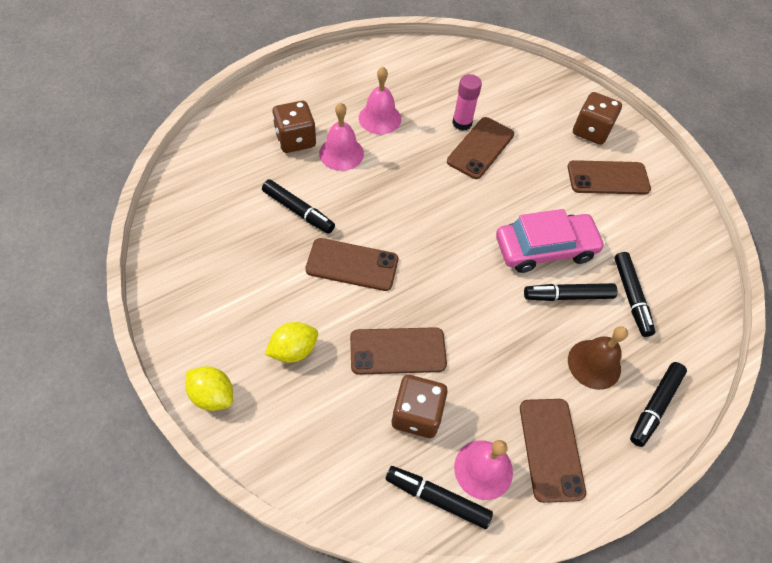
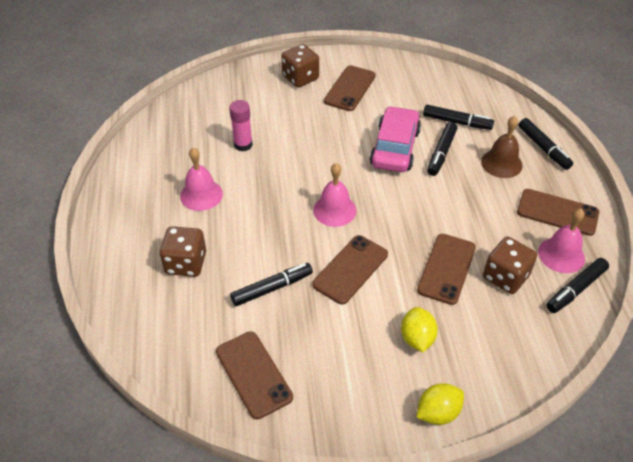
camera: 60 degrees left, 10 degrees down
(341, 153) = (224, 235): pink bell -> pink bell (334, 210)
(480, 148) = (277, 144): brown phone -> brown phone (253, 374)

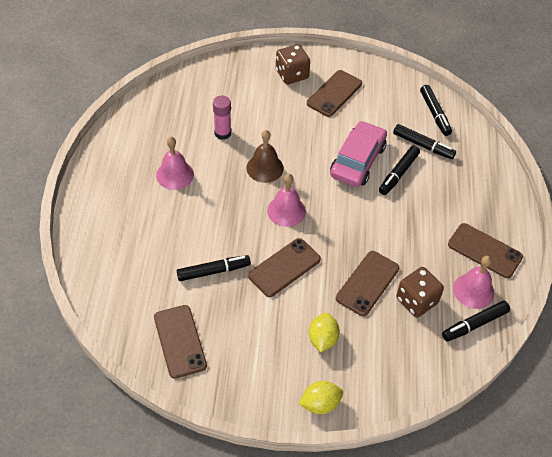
camera: 10 degrees right, 5 degrees up
(186, 263) = (147, 235): brown dice -> none
(501, 163) = (450, 194): brown bell -> brown bell (265, 168)
(543, 148) = (495, 186): black marker -> black marker (434, 114)

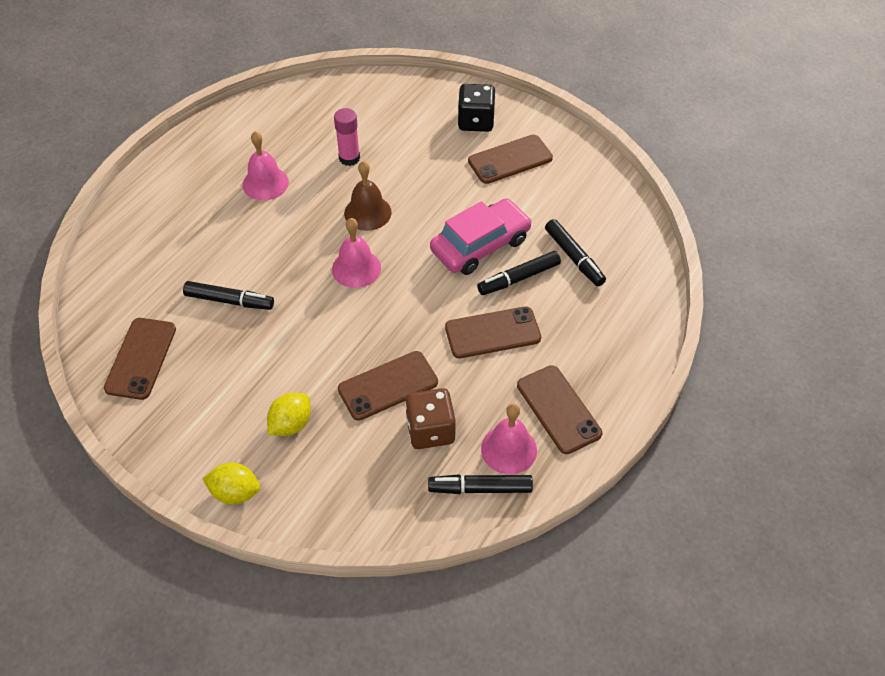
camera: 30 degrees right, 0 degrees up
(284, 267) = (307, 329): brown phone -> brown phone (492, 333)
(292, 74) = (476, 121): brown dice -> black dice
(434, 114) = (617, 226): black marker -> none

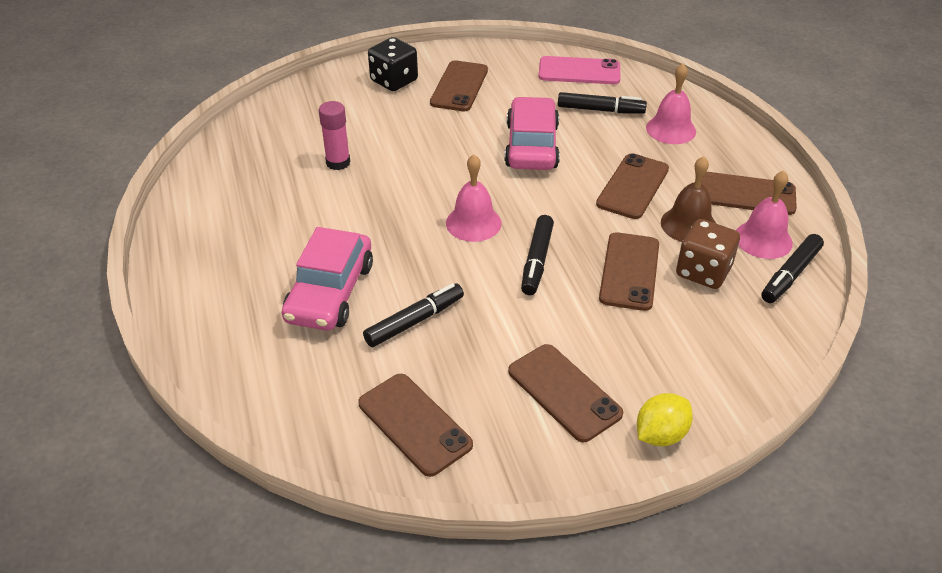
camera: 50 degrees left, 10 degrees down
(218, 242) = (330, 292): none -> pink car
(231, 418) = (564, 392): none -> brown phone
(265, 183) = (296, 225): pink bell -> pink bell (671, 129)
(291, 424) = (613, 354): yellow lemon -> none
(367, 212) = (417, 184): brown bell -> brown bell (688, 225)
(518, 278) = (590, 145): black marker -> black marker (537, 261)
(614, 214) = (579, 71): none -> pink phone

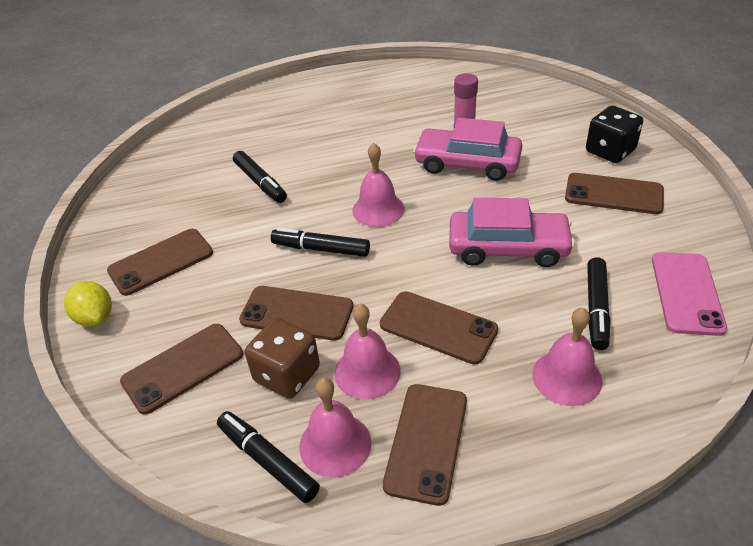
camera: 95 degrees right, 0 degrees up
(330, 292) = (300, 142): pink car -> pink car (467, 163)
(414, 424) = (160, 188): brown phone -> brown phone (183, 368)
(688, 225) = (367, 371): brown bell -> pink bell

